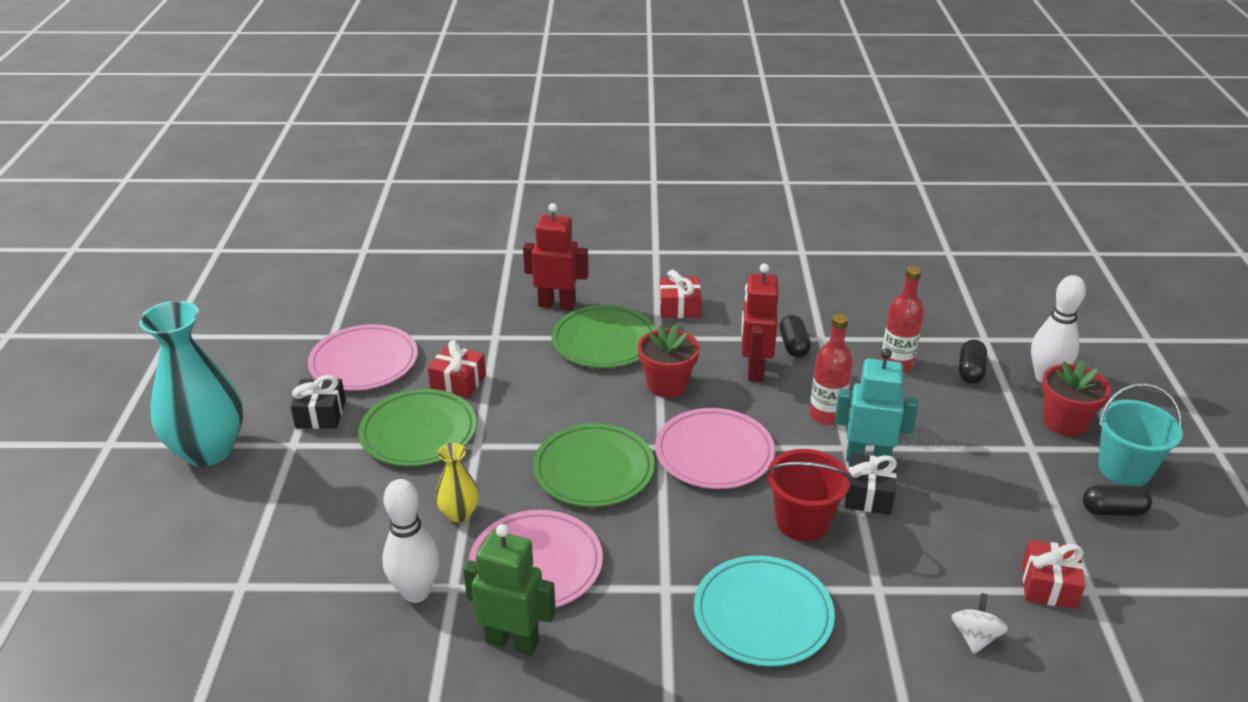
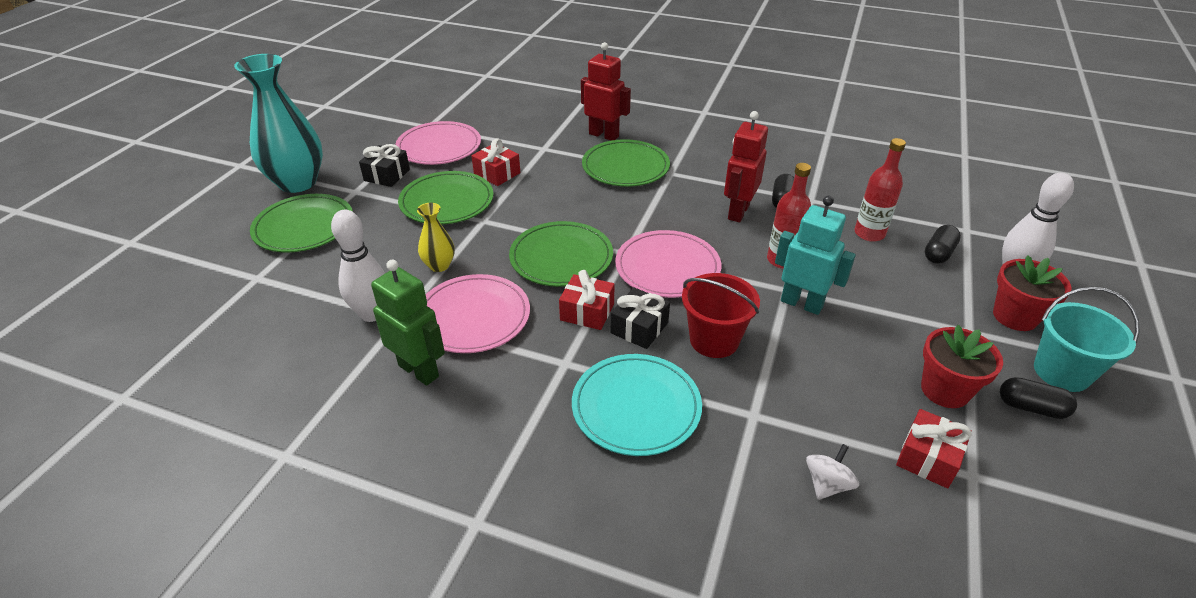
camera: 20 degrees right, 5 degrees up
(257, 506) = (304, 227): none -> green plate
(667, 385) = (657, 208): red flower pot -> red flower pot (945, 390)
(679, 307) = (700, 154): red gift -> red gift (587, 312)
(868, 495) = (786, 333): black gift -> black gift (639, 328)

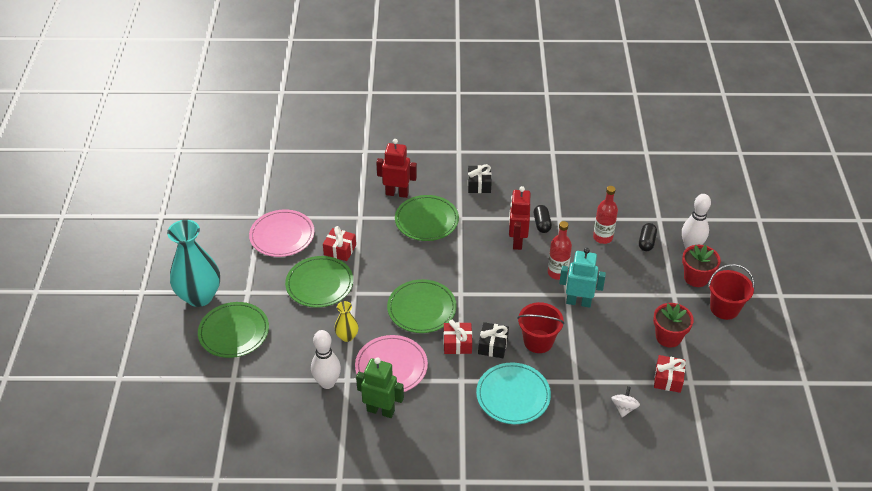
camera: 20 degrees left, 5 degrees up
(387, 175) = (261, 272): black gift -> black gift (479, 184)
(667, 267) = (491, 297): pink plate -> none
(1031, 407) = (712, 335): black capsule -> none
(1061, 372) = (724, 308): turquoise bucket -> red bucket

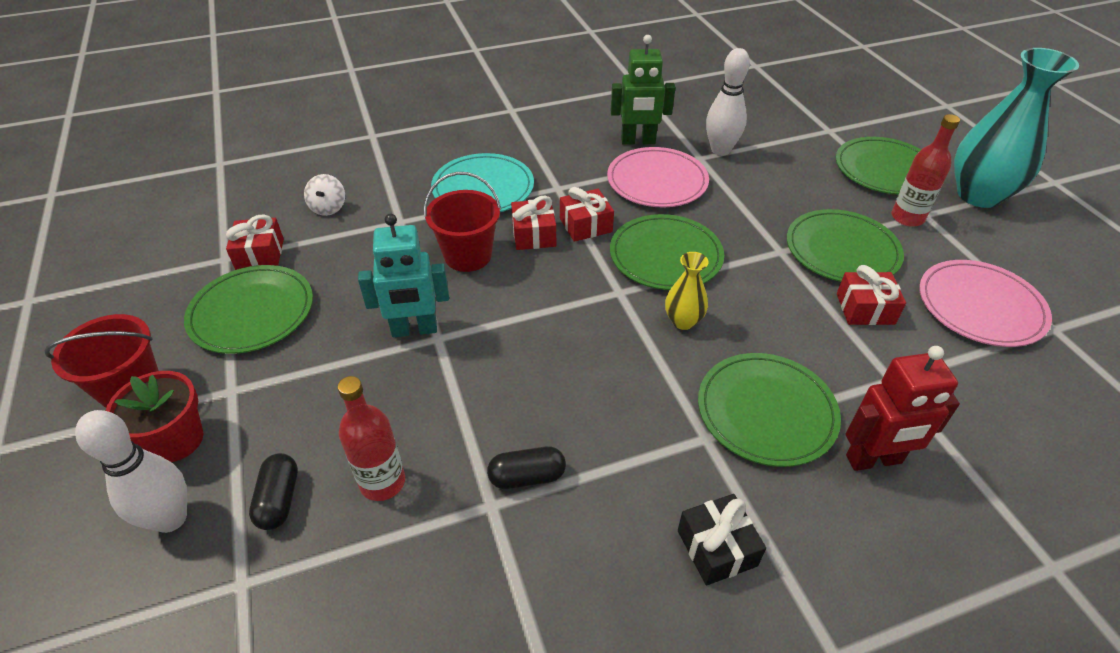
camera: 160 degrees right, 0 degrees up
(347, 336) = (740, 198): yellow vase -> yellow vase (683, 321)
(493, 345) = (534, 235): black gift -> red gift
(517, 241) = (564, 418): red robot -> none
(541, 224) = (527, 477): black capsule -> black capsule turned 75 degrees counterclockwise
(557, 273) = (464, 373): red bottle -> red bottle (907, 218)
(668, 337) = (252, 312): red flower pot -> green plate

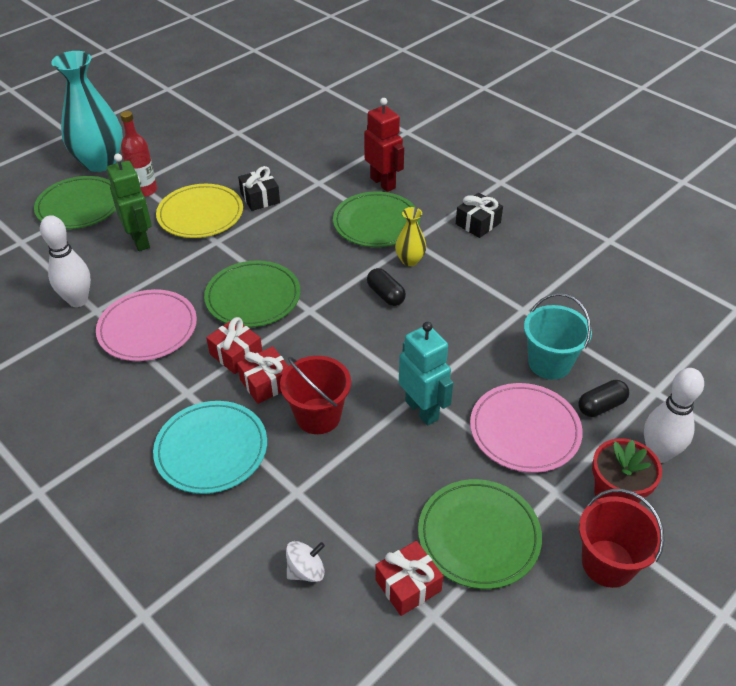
camera: 115 degrees left, 0 degrees up
(382, 482) = (549, 363): red bottle -> turquoise bucket
(527, 477) = (494, 302): black capsule -> black capsule (385, 295)
(638, 141) = (79, 360): green robot -> green robot (140, 240)
(683, 321) = (321, 271): yellow vase -> yellow vase (410, 260)
(842, 250) = (200, 214): green plate -> yellow plate
(865, 309) = (260, 198): red gift -> black gift
(980, 306) = (231, 157): pink plate -> pink plate (524, 430)

